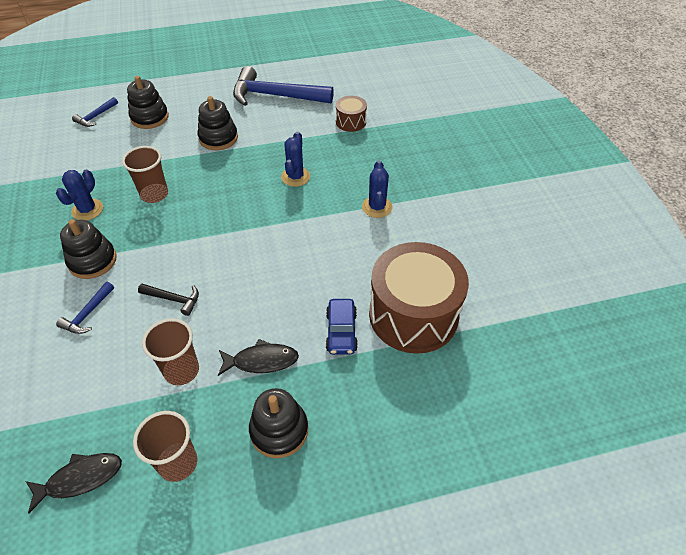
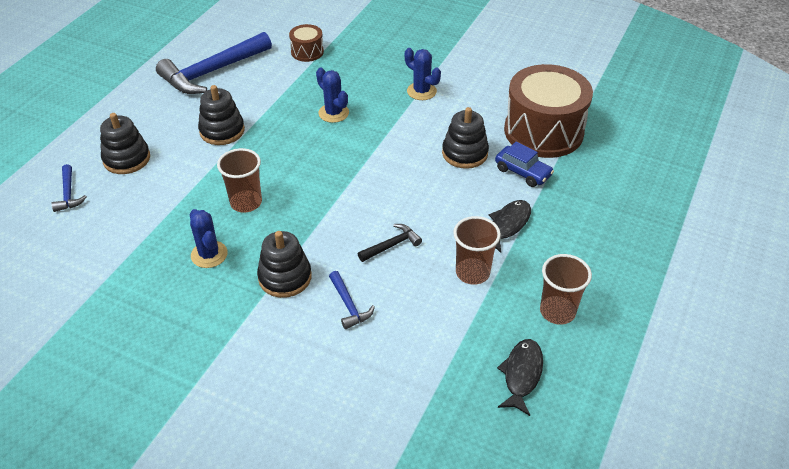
camera: 50 degrees left, 5 degrees down
(279, 430) = (578, 245): black stacking toy -> black stacking toy (465, 153)

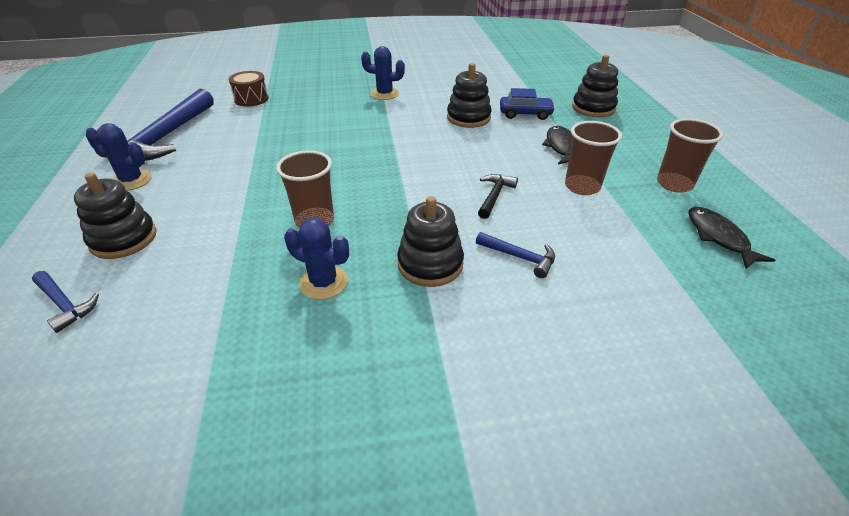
camera: 35 degrees left, 5 degrees down
(222, 131) = (223, 176): black stacking toy -> black stacking toy (593, 108)
(333, 113) = (325, 129): blue cactus -> blue cactus (131, 180)
(543, 131) = (505, 88): brown drum -> none

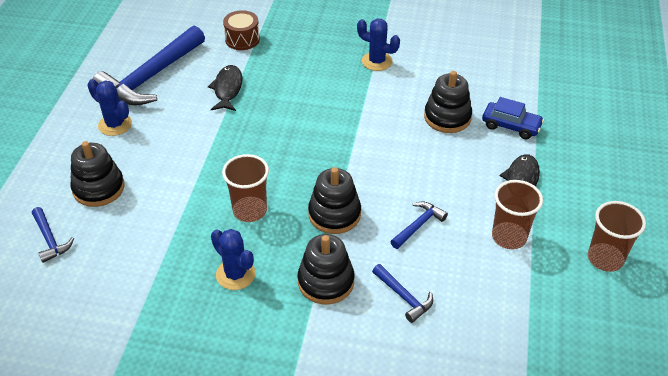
camera: 20 degrees right, 5 degrees up
(494, 196) = (418, 225): black hammer -> blue hammer
(593, 108) = (592, 135): black stacking toy -> black stacking toy (334, 214)
(719, 237) = (600, 329): black fish -> black fish (227, 89)

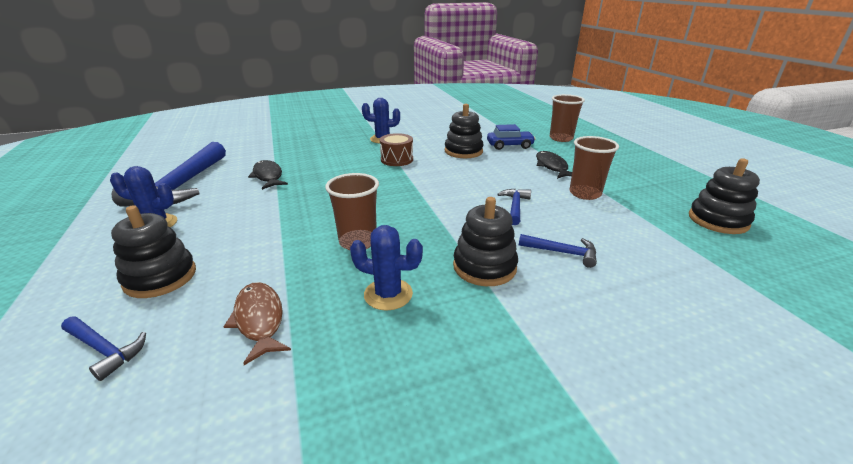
camera: 30 degrees left, 15 degrees down
(142, 257) = (259, 320): none -> brown fish
(242, 39) = (260, 150): brown drum -> brown drum (397, 159)
(334, 214) = (440, 221): black stacking toy -> black stacking toy (718, 220)
(605, 259) = (657, 185): brown cup -> brown cup (561, 138)

